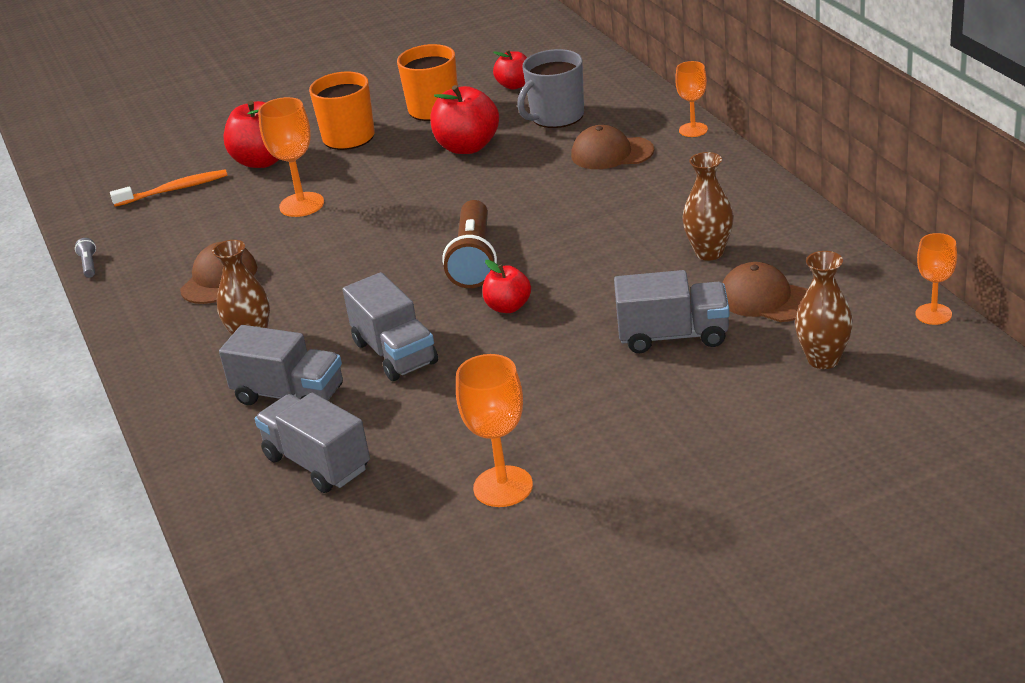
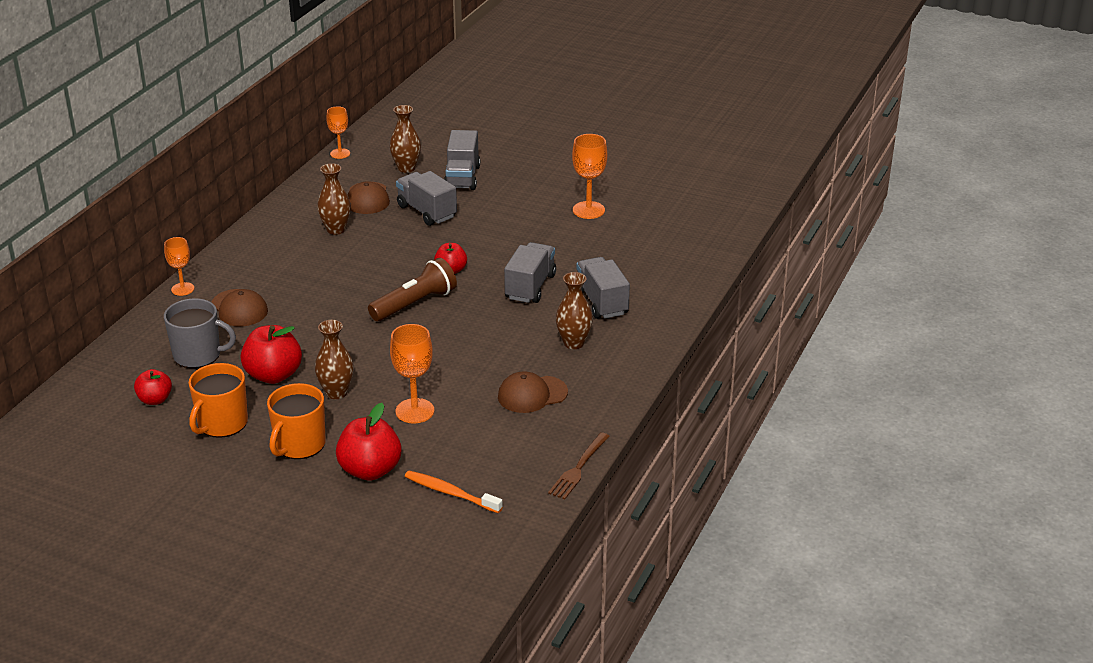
camera: 135 degrees left, 0 degrees up
(89, 265) = (578, 468): grey flashlight -> brown fork
(317, 463) = (636, 266): grey truck -> grey truck (462, 177)
(391, 172) = (336, 392): none -> brown vase

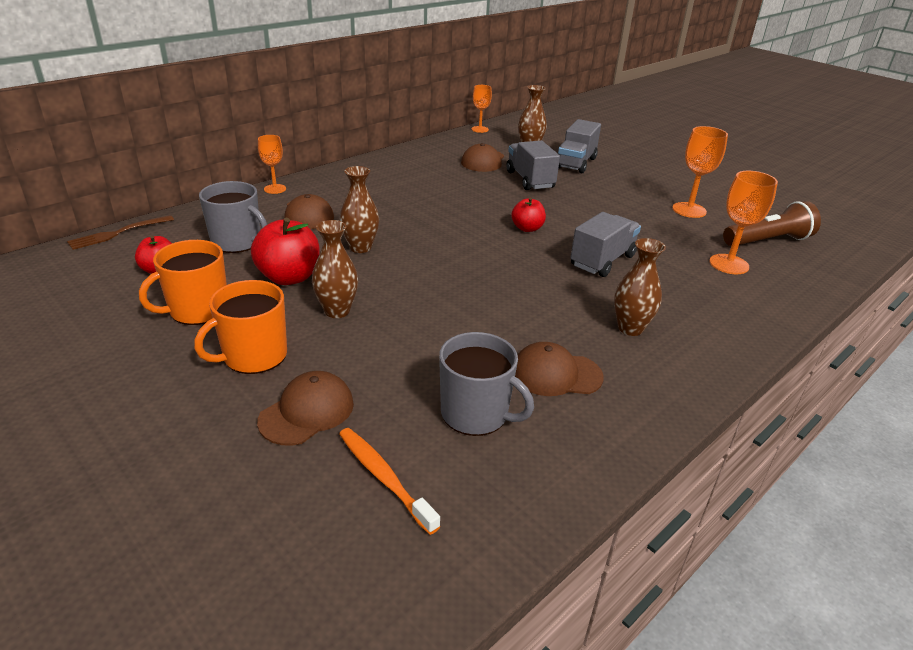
camera: 20 degrees right, 0 degrees up
(336, 229) = (440, 176): brown vase -> brown vase (360, 247)
(370, 470) = (307, 412): red apple -> brown cap
(415, 304) = (474, 248): brown flashlight -> brown flashlight (768, 241)
(415, 411) = (407, 354): orange goblet -> orange goblet (729, 264)
(489, 438) = (476, 414): none -> grey mug
(578, 468) = (578, 498): brown fork -> brown fork (118, 233)
(601, 302) = (678, 293): grey truck -> none

